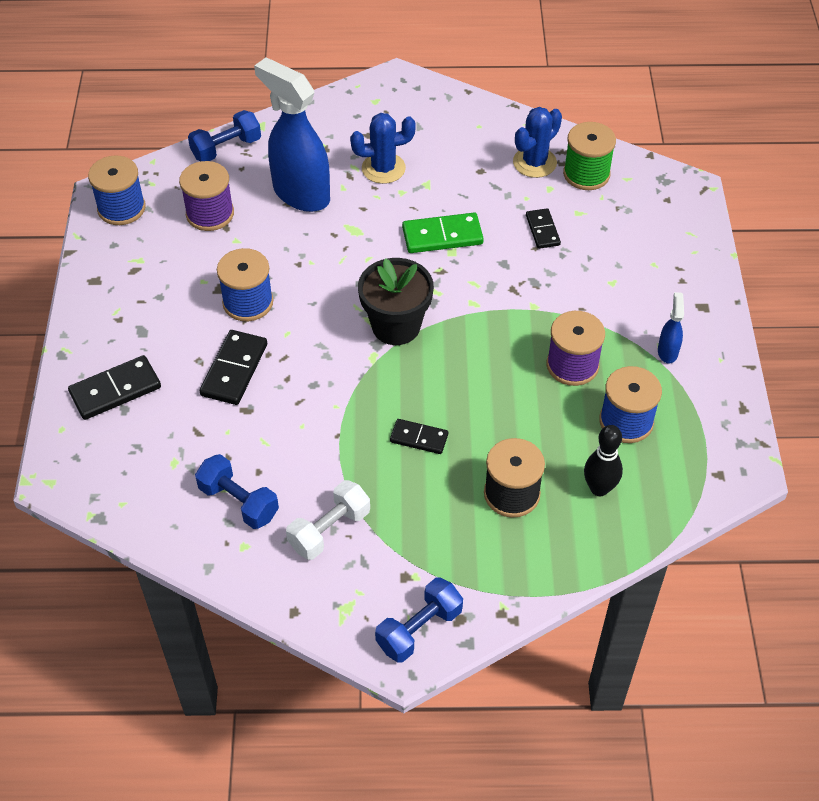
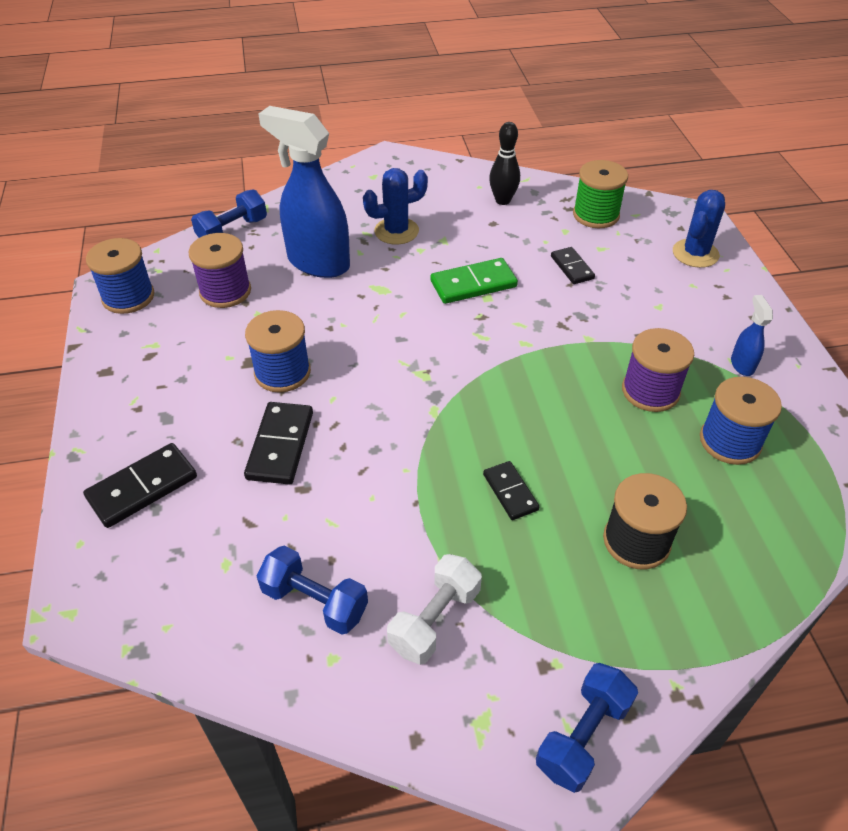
camera: 10 degrees left, 5 degrees down
(396, 326) = (450, 376): black flower pot -> none
(419, 438) = (510, 492): black domino -> black domino turned 60 degrees clockwise
(534, 162) = (543, 211): blue cactus -> blue cactus (695, 253)
(599, 488) = (731, 519): black bowling pin -> black bowling pin (502, 200)

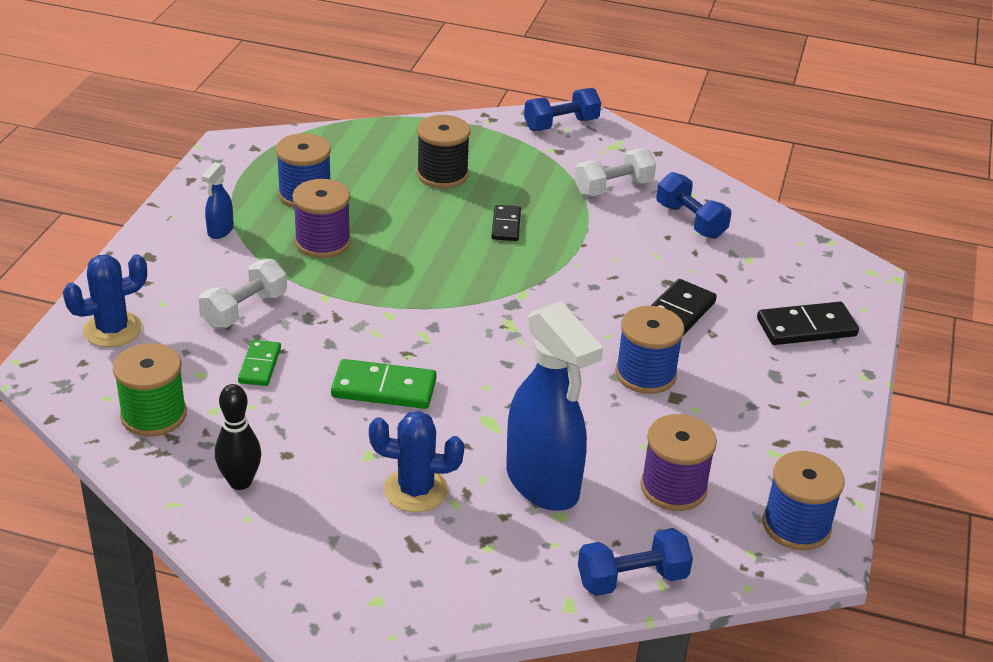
camera: 155 degrees left, 10 degrees down
(572, 267) = (259, 365): black domino -> green domino
(632, 303) = (244, 310): none -> white dumbbell

